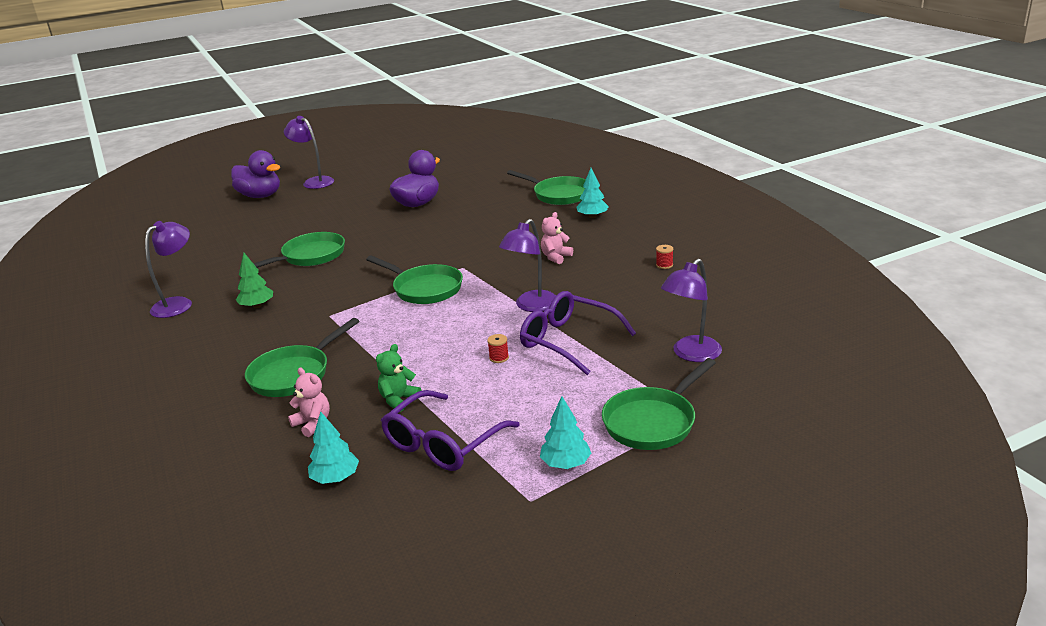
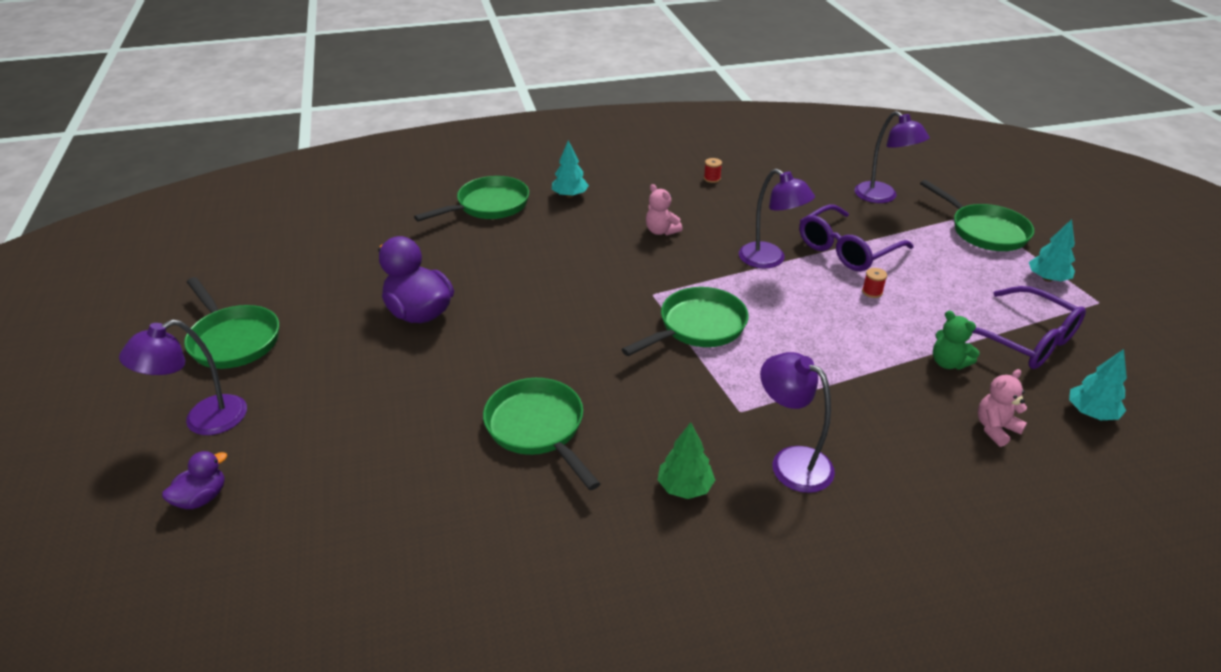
camera: 80 degrees left, 10 degrees up
(178, 304) = (637, 594): purple lamp -> purple lamp (791, 462)
(260, 196) = (202, 498): purple duck -> purple duck, size x0.53
(294, 374) = (888, 445): green pan -> green pan (233, 340)

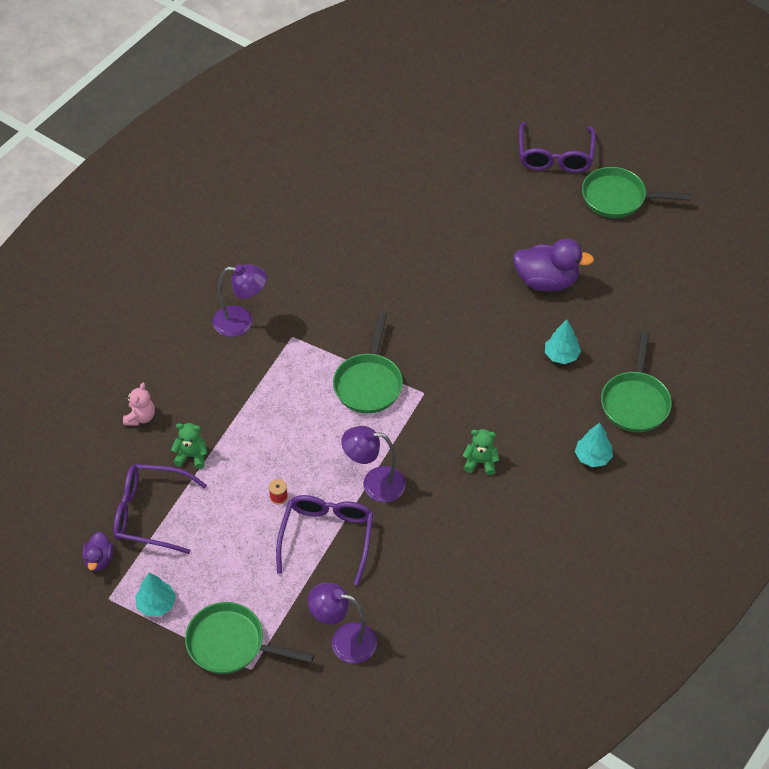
camera: 140 degrees right, 15 degrees up
(202, 498) = (497, 132): purple duck -> purple duck (99, 559)
(203, 421) = (555, 156): purple lamp -> purple glasses
(538, 428) = (388, 257): green pan -> none
(661, 231) = (480, 462): pink teddy bear -> green teddy bear
(685, 487) = (284, 274): green tree -> none
(712, 178) = (507, 564): red spool -> none
(1091, 413) = (87, 468): turquoise tree -> turquoise tree (561, 355)

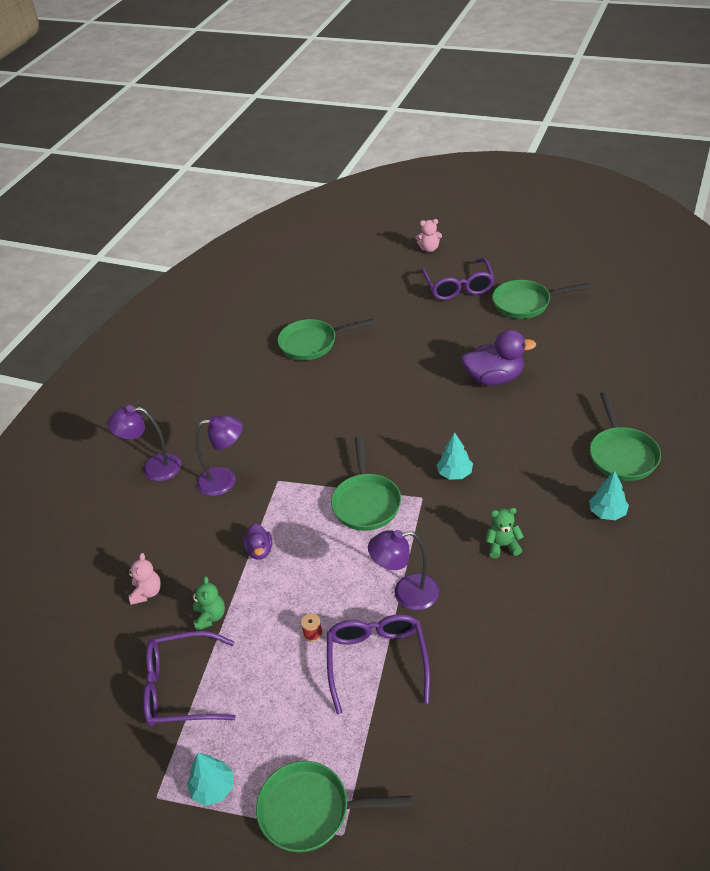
camera: 10 degrees left, 10 degrees down
(99, 559) = (136, 754): purple duck -> purple duck (260, 551)
(191, 456) = (210, 617): green teddy bear -> green teddy bear turned 90 degrees clockwise
(344, 640) = (435, 769): purple lamp -> purple lamp (153, 468)
(374, 186) = (312, 343): none -> green pan
(543, 95) = (429, 249): none -> pink teddy bear
(561, 355) = (535, 433): turquoise tree -> turquoise tree (454, 473)

